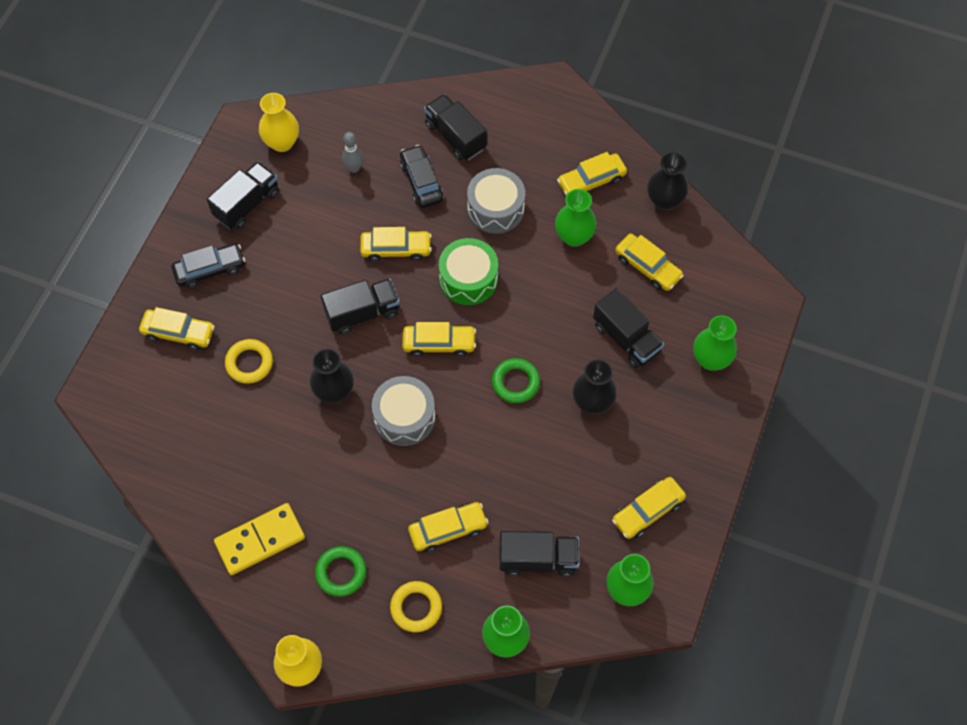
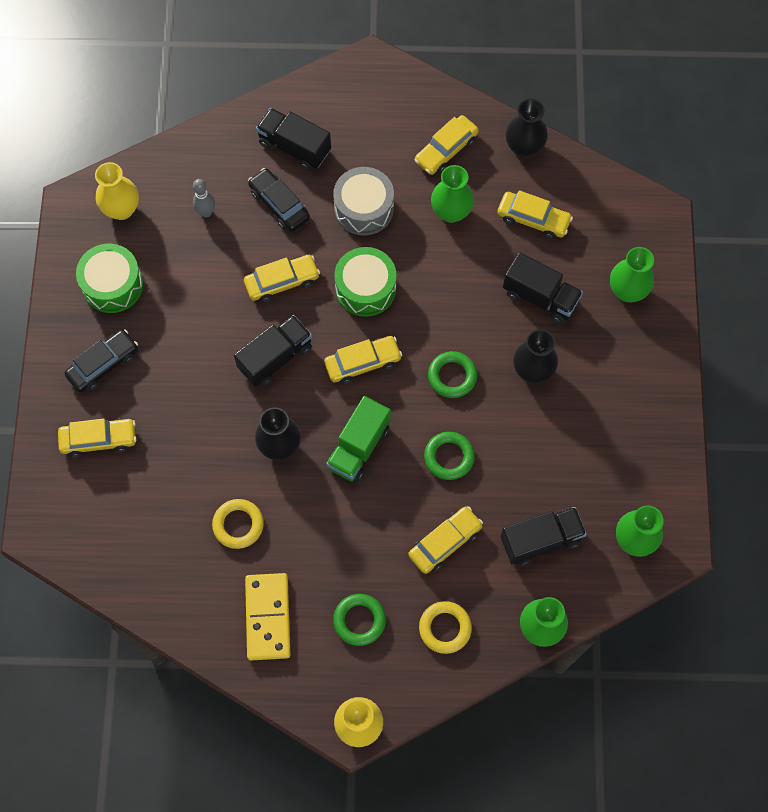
camera: 20 degrees left, 5 degrees up
(247, 204) = (113, 285): black truck -> green drum
(249, 363) = (183, 446): yellow ring -> yellow ring (238, 525)
(260, 540) = (267, 617): yellow domino -> yellow domino turned 45 degrees counterclockwise
(404, 417) = (359, 447): grey drum -> green truck
(483, 454) = (449, 457): none -> green ring
(647, 511) = (624, 458): yellow car -> none

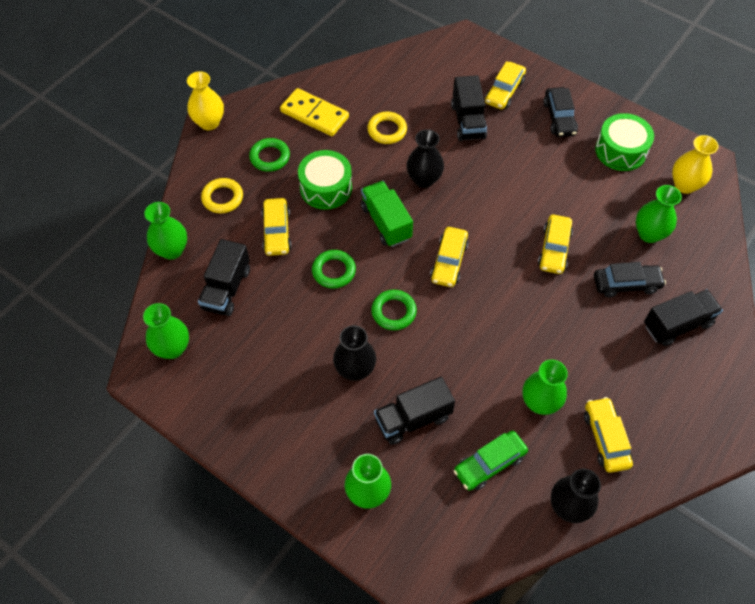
camera: 125 degrees right, 10 degrees down
(206, 212) = (649, 234): grey bowling pin -> green vase
(275, 358) = (493, 212): black truck -> black truck (468, 121)
(364, 208) = (585, 340): grey drum -> none
(365, 288) = (510, 299): green drum -> green drum (326, 188)
(533, 219) = (489, 463): yellow car -> green car

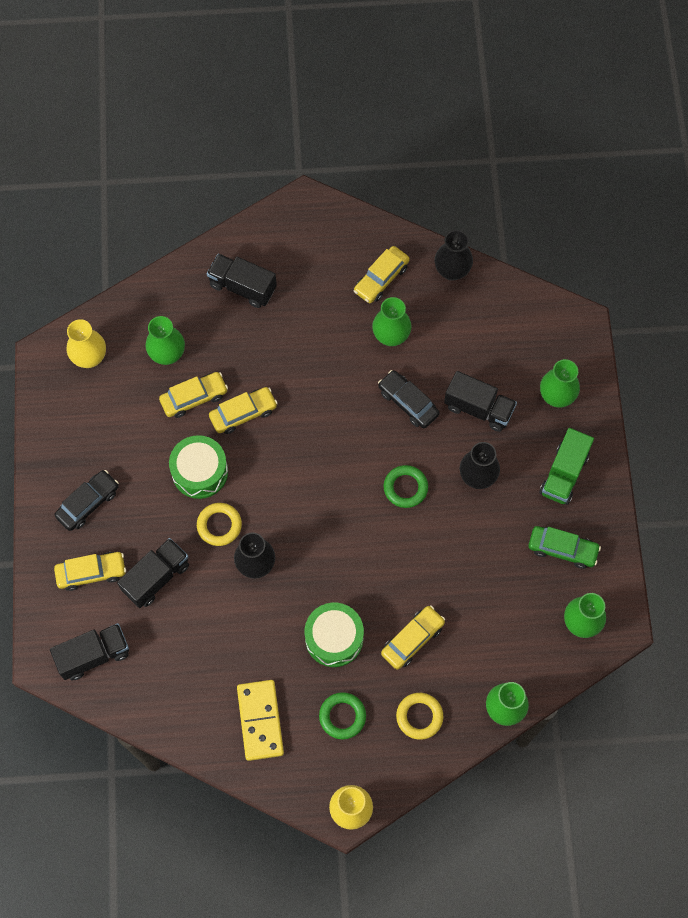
camera: 130 degrees left, 10 degrees up
(226, 289) = (498, 630): black truck -> black truck (94, 655)
(334, 271) = (409, 562): green ring -> none
(386, 222) = (327, 560): green truck -> green truck (564, 474)
(387, 130) = (225, 639): yellow ring -> yellow ring (219, 525)
(449, 262) = (324, 482): yellow car -> yellow car (194, 398)
(489, 463) = (466, 337): green car -> green car (562, 549)
(620, 151) = (89, 429): green drum -> green drum (200, 472)
(626, 284) = (234, 342): black car -> black car (408, 402)

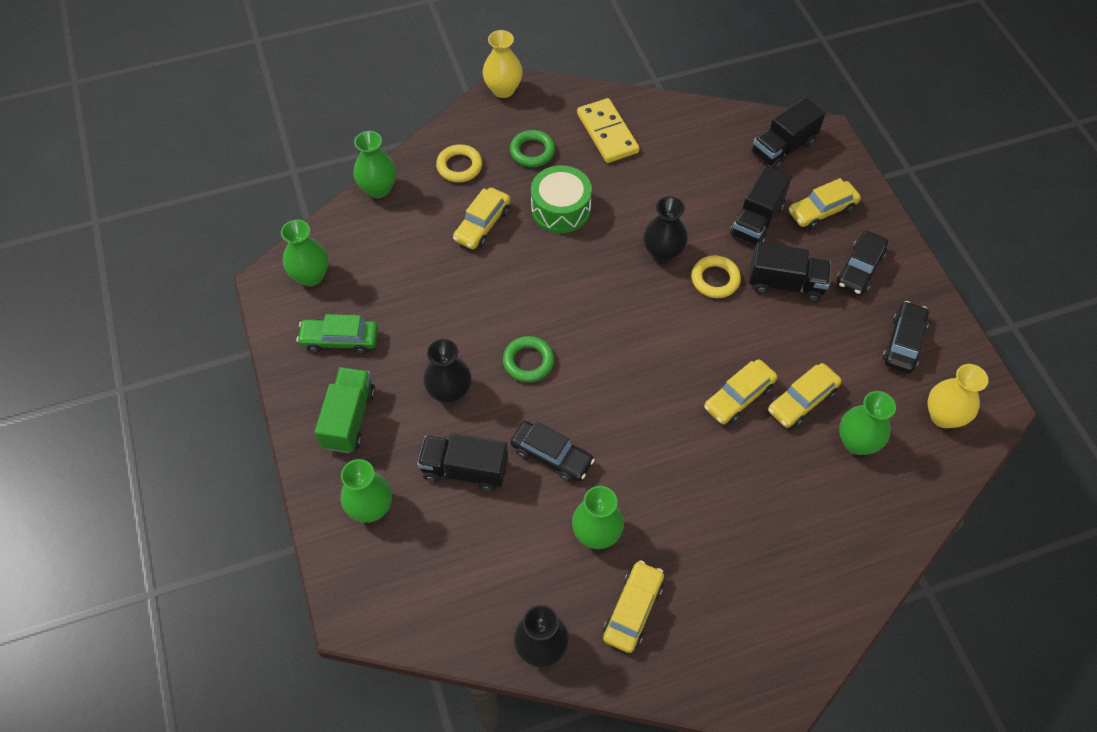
camera: 165 degrees right, 10 degrees down
(87, 426) = (903, 343): none -> black car
(200, 472) = (759, 325): green drum -> none
(242, 287) = (806, 551): black truck -> black truck (785, 284)

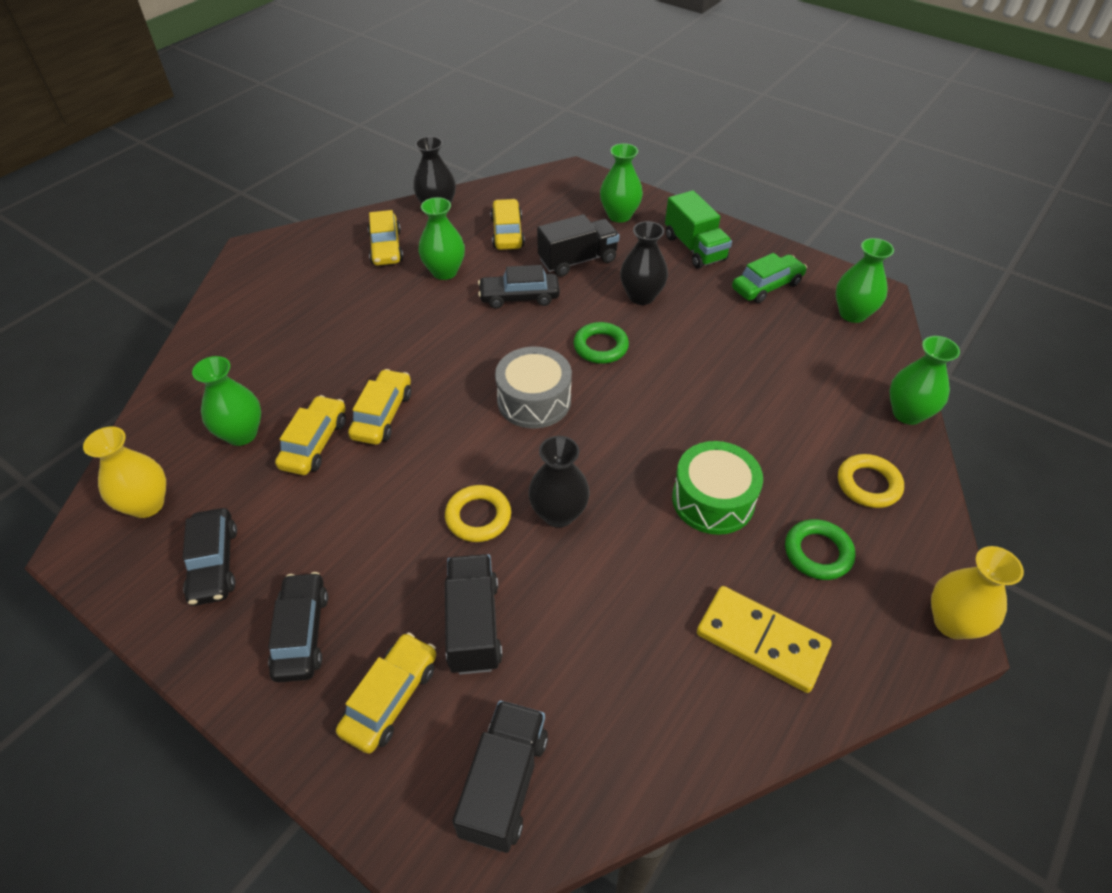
camera: 145 degrees right, 10 degrees down
(482, 224) = (771, 436): yellow car -> yellow car (507, 233)
(617, 343) = (534, 400): none -> grey drum
(785, 284) = (391, 558): black truck -> none

